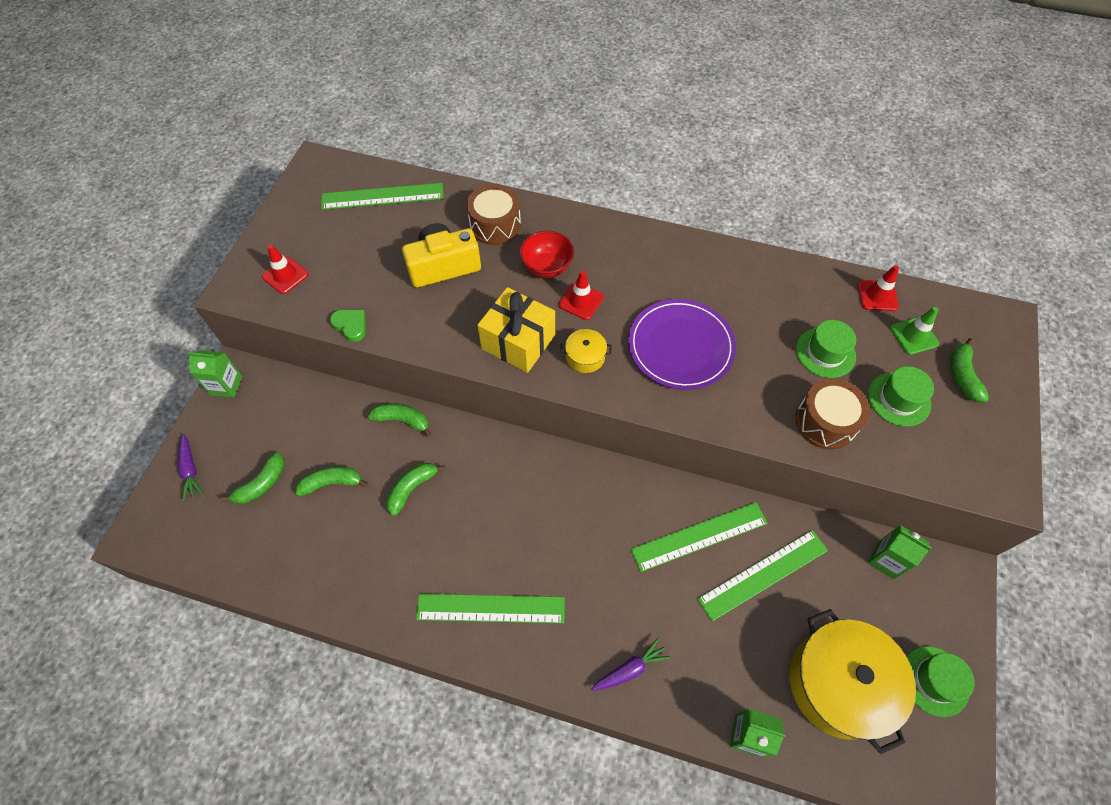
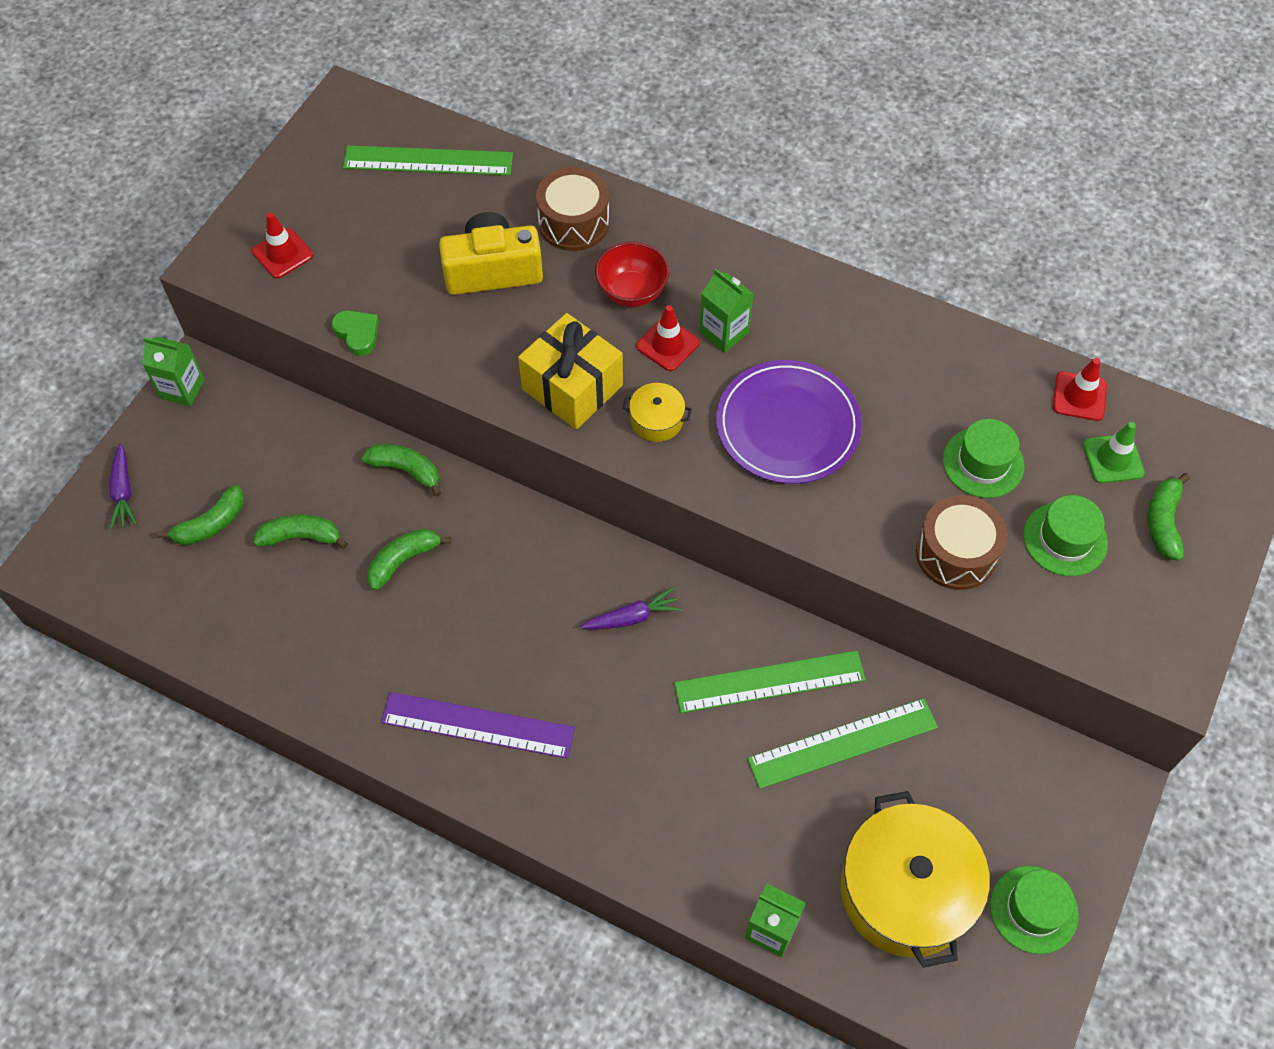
camera: 10 degrees right, 0 degrees up
(490, 608) = (477, 725): green ruler -> purple ruler
(630, 669) = (640, 827): purple carrot -> purple carrot (632, 617)
(886, 560) = (1014, 752): green carton -> green carton (724, 332)

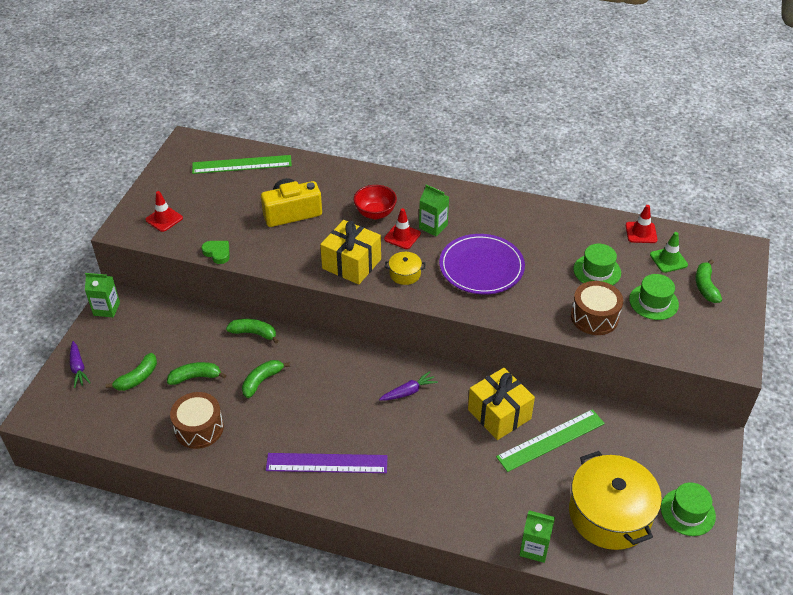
camera: 10 degrees left, 15 degrees down
(573, 223) = (333, 184): brown drum -> brown drum (199, 428)
(769, 682) = (499, 414): green ruler -> yellow gift

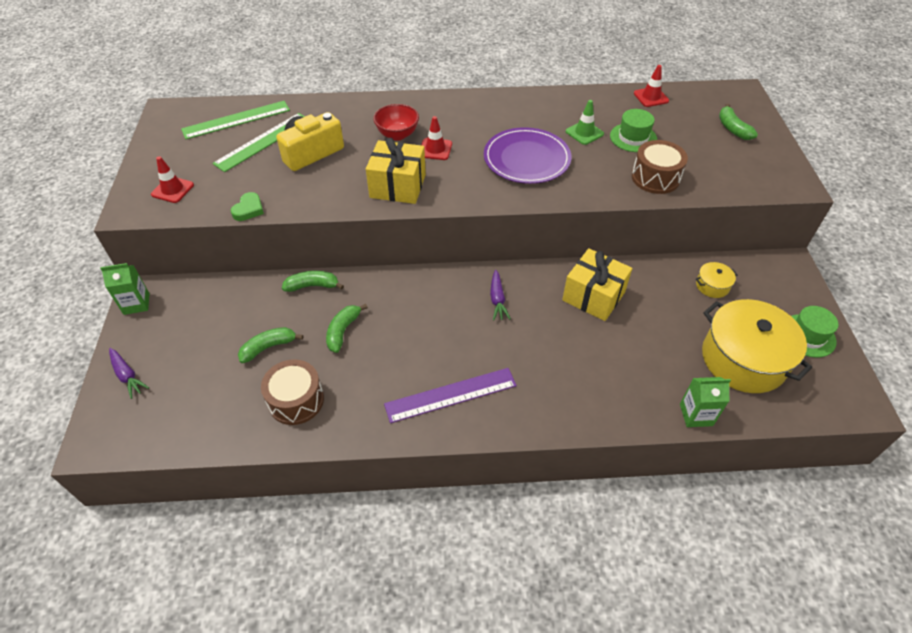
camera: 20 degrees left, 5 degrees up
(137, 378) = (202, 367): green banana -> none
(217, 253) = (249, 209): green heart -> green heart turned 90 degrees clockwise
(405, 274) = (456, 182): yellow pot -> yellow pot (712, 286)
(408, 392) = (497, 299): purple carrot -> purple carrot turned 135 degrees clockwise
(433, 226) = (460, 134): green carton -> none
(550, 440) = (653, 306): green ruler -> green ruler (263, 141)
(653, 302) = (698, 152): green hat -> none
(668, 260) = (688, 114): green traffic cone -> green traffic cone (584, 133)

